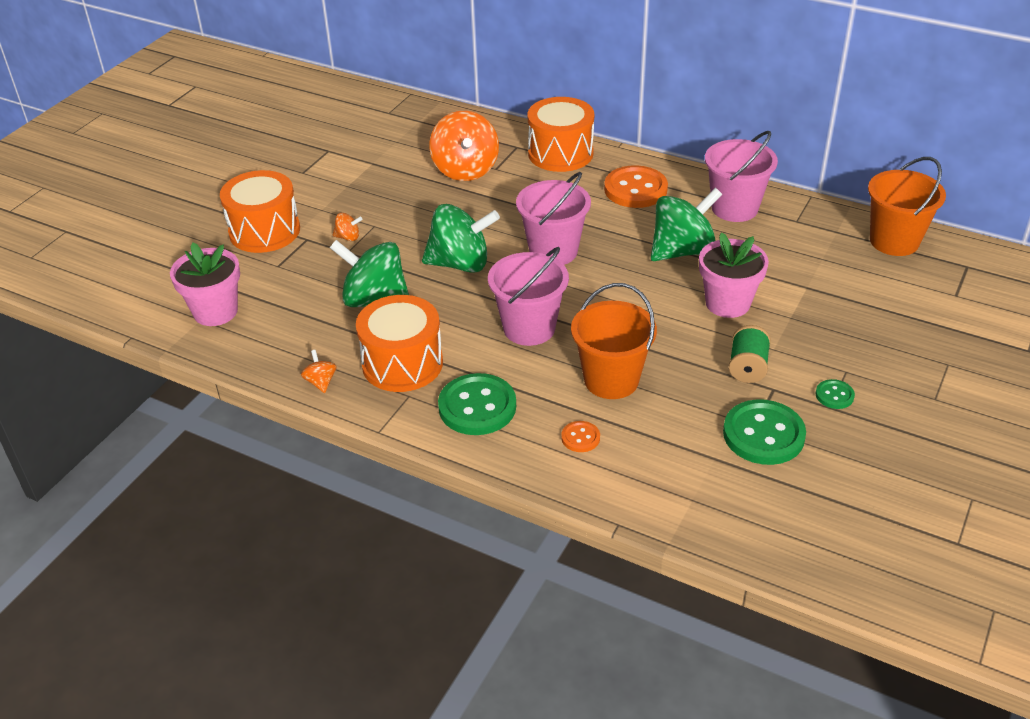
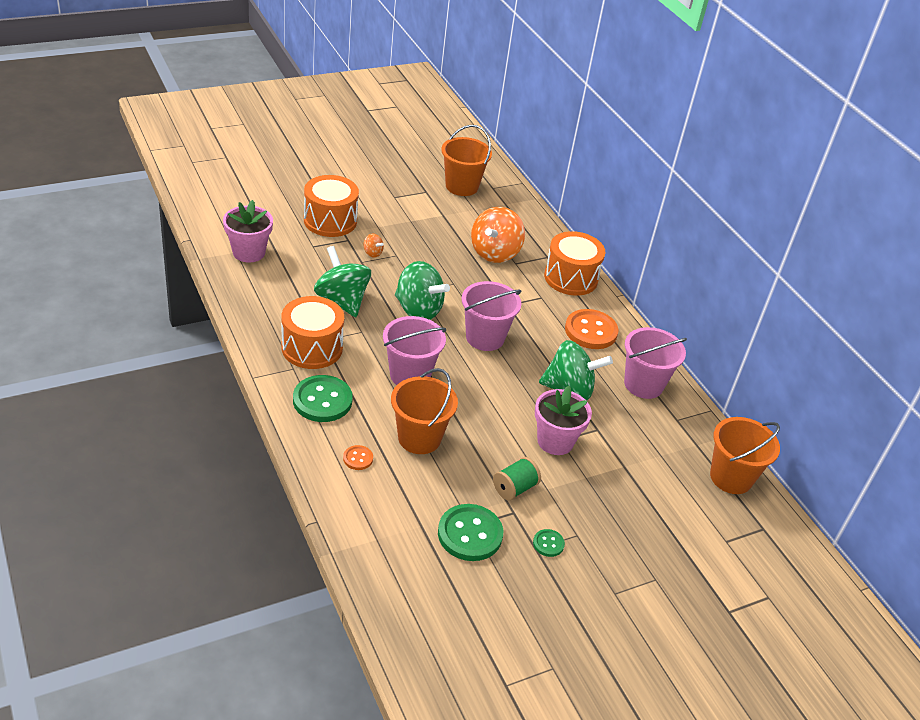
camera: 30 degrees right, 0 degrees up
(321, 382) = (256, 329): orange spinning top -> none
(357, 127) = (462, 186): none -> orange bucket

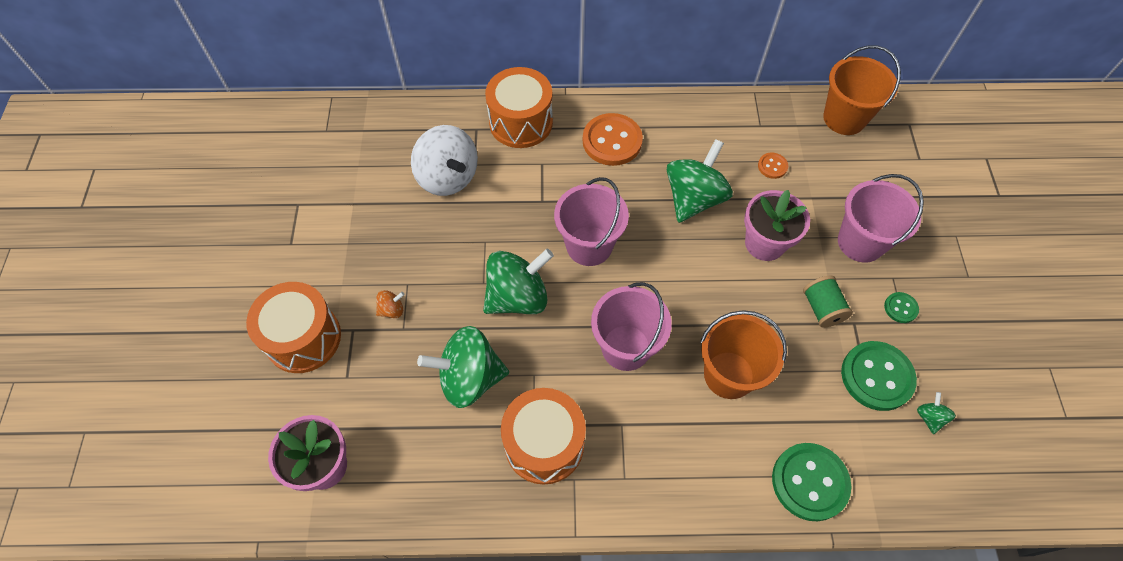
camera: 60 degrees left, 20 degrees up
(322, 400) = (641, 462): green button -> green button (809, 482)
(358, 458) = (745, 453): orange button -> orange button (772, 166)
(450, 576) = (929, 417): none -> green spinning top
(462, 186) = (307, 161): orange bucket -> none
(495, 253) = (448, 177): orange spinning top -> white spinning top
(643, 384) = (705, 131): pink bucket -> pink bucket (860, 242)

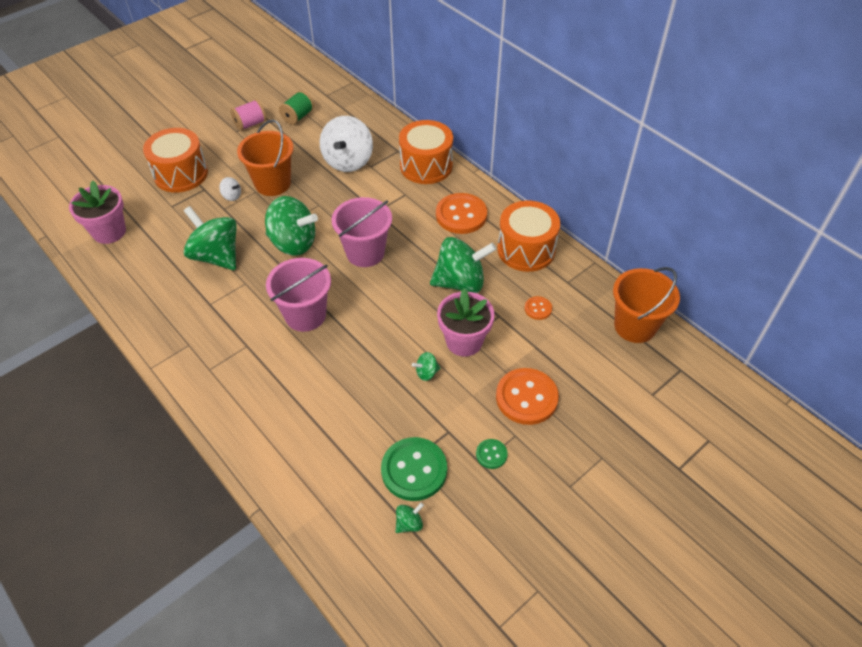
camera: 50 degrees right, 10 degrees down
(294, 224) = (250, 124): none -> pink spool
(392, 310) = (232, 196): orange spinning top -> white spinning top
(544, 444) = (201, 316): orange drum -> orange drum (526, 250)
(729, 375) = (334, 381): orange bucket -> orange bucket (273, 183)
(777, 295) = (426, 373): none -> green spinning top
(809, 482) = (289, 473): green button -> none
(822, 308) = (441, 405): green spool -> green spool (298, 117)
(860, 242) = (526, 397): pink bucket -> orange button

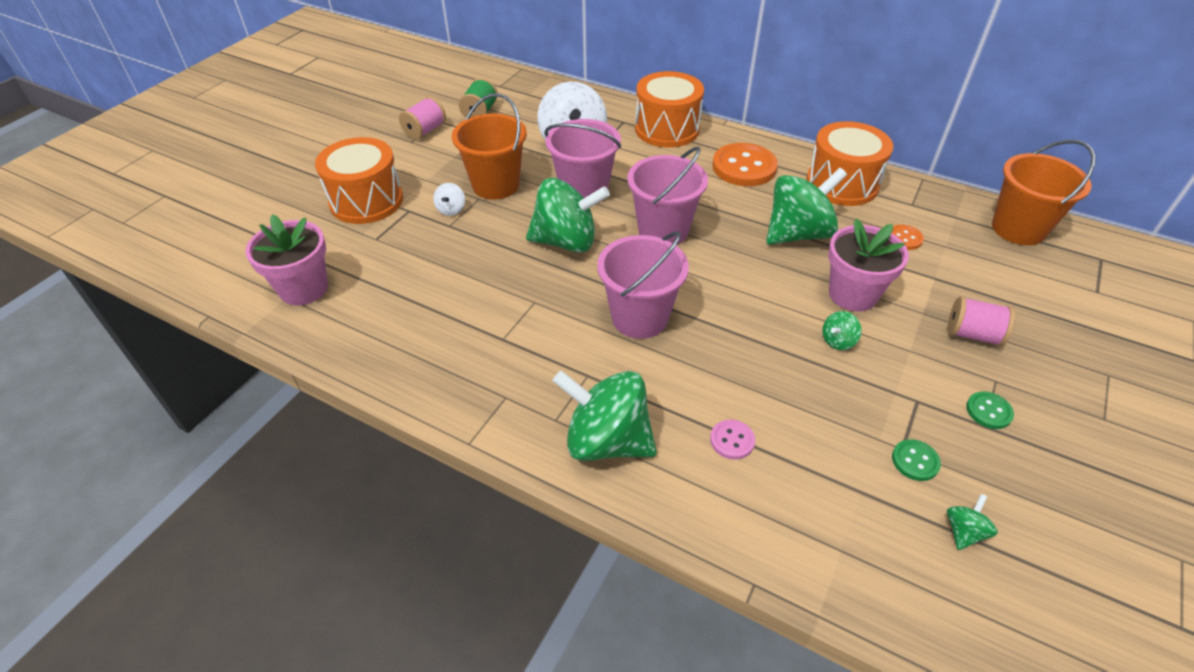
camera: 20 degrees left, 5 degrees down
(216, 256) = (475, 280): green spinning top -> green spinning top (607, 441)
(232, 196) = (451, 210): white spinning top -> white spinning top turned 90 degrees clockwise
(307, 418) = (732, 440): none -> pink button
(330, 205) = (584, 191): none -> pink bucket
(414, 470) = (915, 461): green button -> green button, size x0.48
(526, 397) = (972, 334): orange button -> pink spool

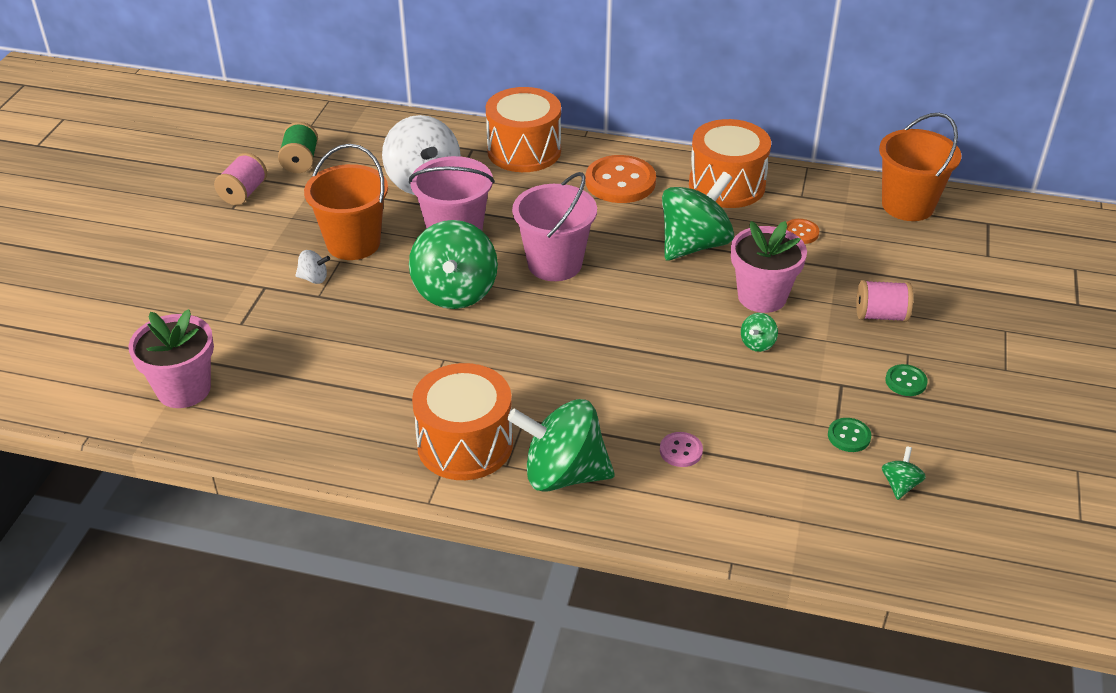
camera: 15 degrees left, 5 degrees down
(366, 201) = (210, 284): orange drum -> orange drum (465, 444)
(451, 210) = (314, 278): white spinning top -> white spinning top turned 75 degrees counterclockwise
(566, 241) = (455, 292): green spinning top -> green spinning top turned 105 degrees clockwise
(640, 317) = (558, 355): pink bucket -> none

